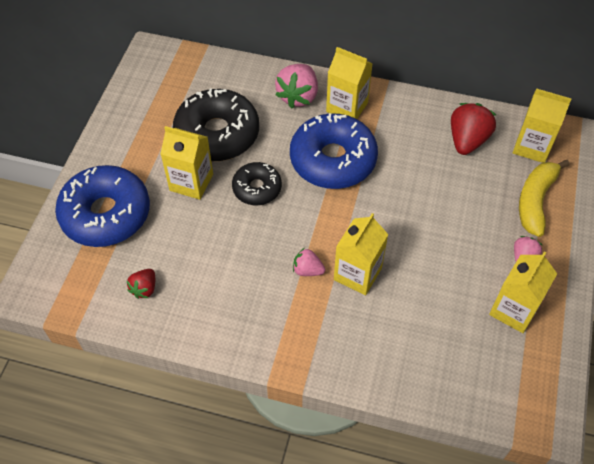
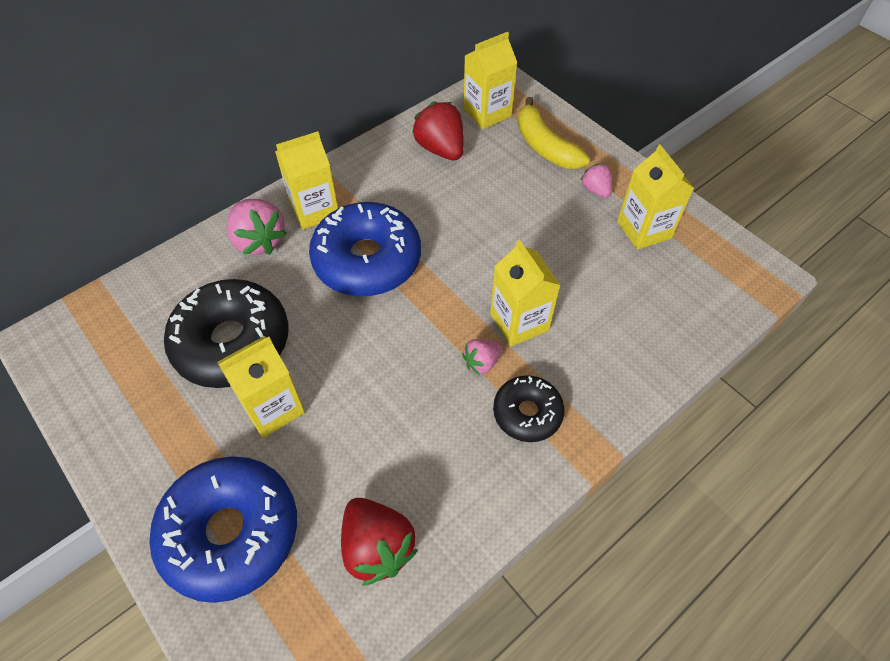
camera: 55 degrees left, 0 degrees up
(144, 289) = (377, 547): red strawberry -> red strawberry, size x1.78
(257, 188) = (341, 348): black donut -> black donut (527, 413)

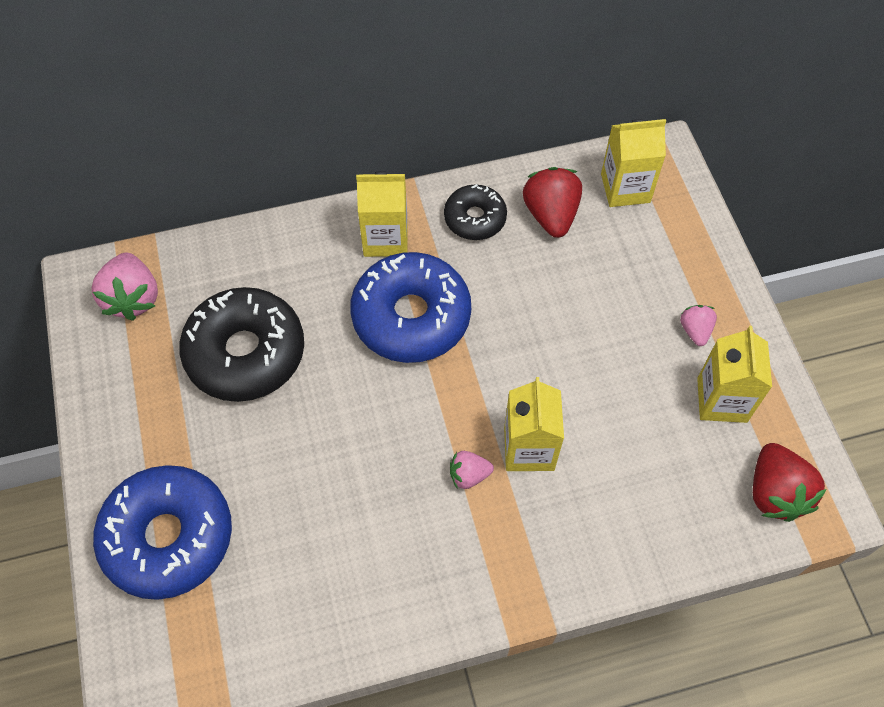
camera: 25 degrees right, 5 degrees up
(259, 240) = (316, 252): pink strawberry -> pink strawberry (133, 298)
(273, 408) = (253, 435): yellow carton -> none
(377, 547) = (285, 610): red strawberry -> red strawberry (775, 493)
(527, 413) = (486, 546): black donut -> black donut (475, 218)
(544, 146) = (668, 254): yellow banana -> none

